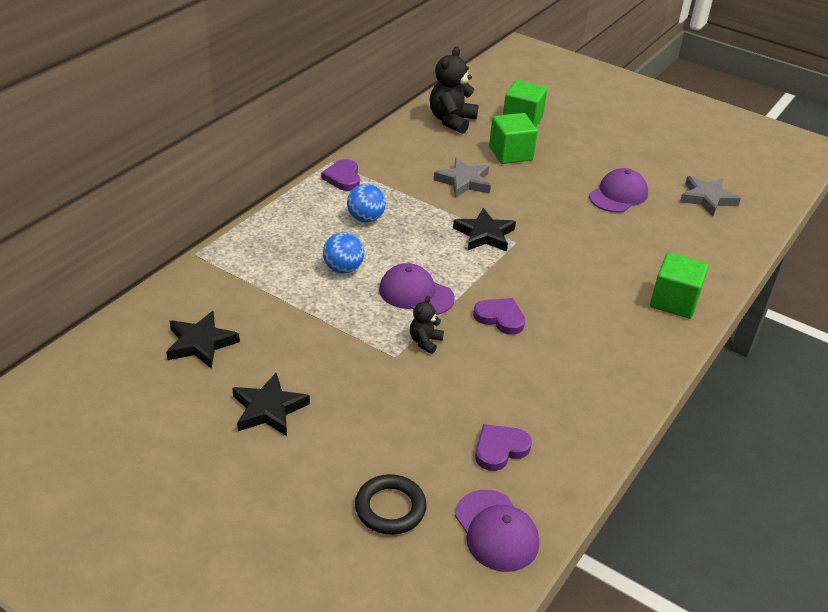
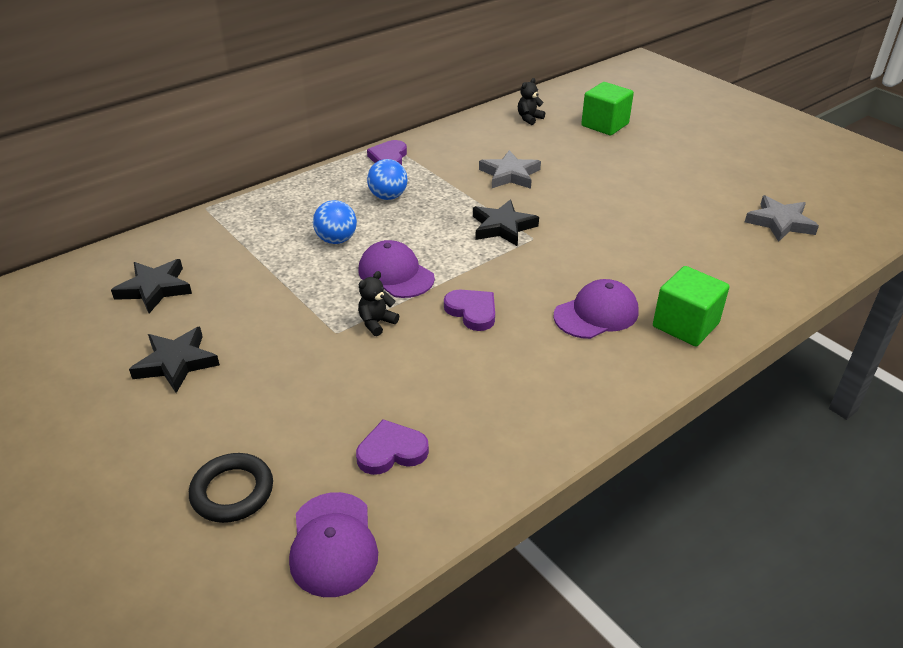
camera: 20 degrees right, 0 degrees up
(451, 121) = (529, 118): black teddy bear -> black teddy bear, size x0.52
(510, 153) = (575, 154): green cube -> none
(618, 195) = (674, 206): purple cap -> purple cap (596, 314)

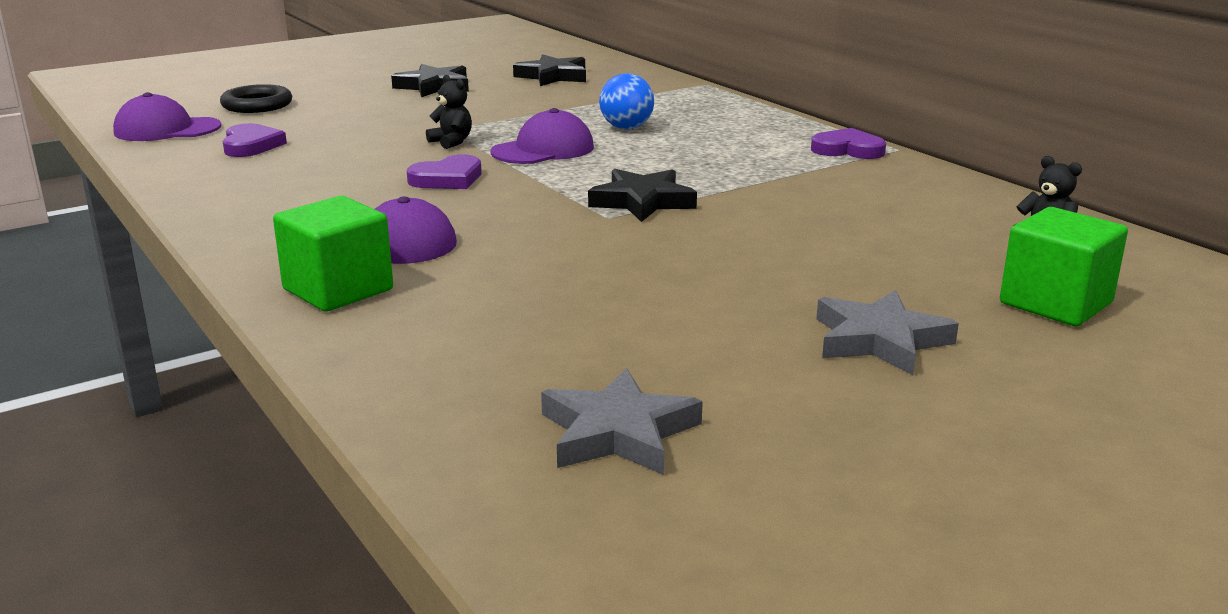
camera: 95 degrees right, 15 degrees down
(388, 196) = (732, 148): blue ball -> none
(510, 175) = (807, 214): grey star -> grey star (879, 340)

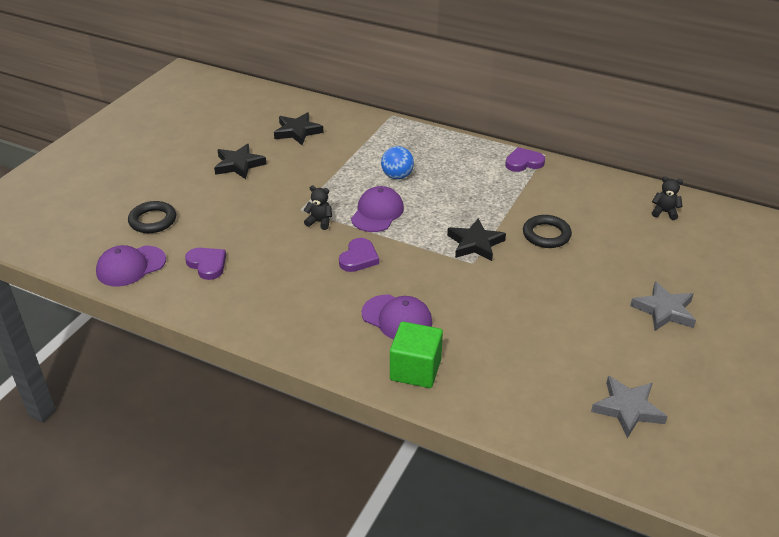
camera: 30 degrees left, 15 degrees up
(777, 217) = (546, 235): none -> black ring
(1055, 303) = (703, 259): green cube -> none

